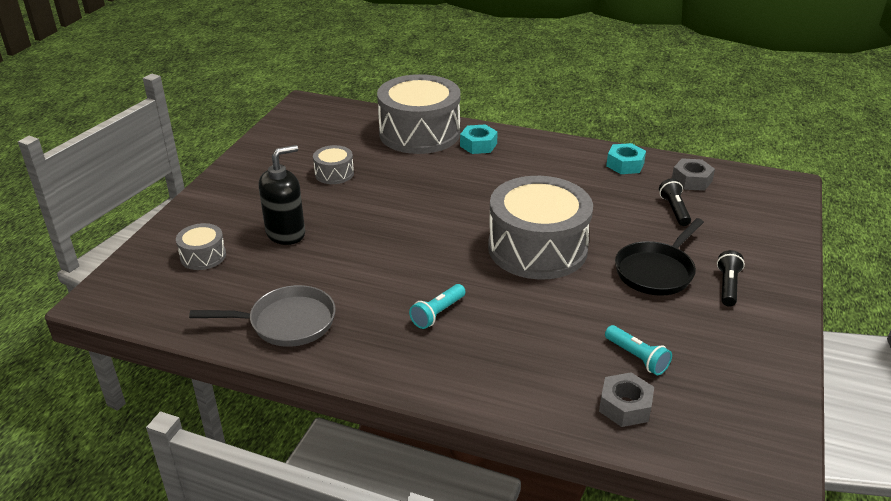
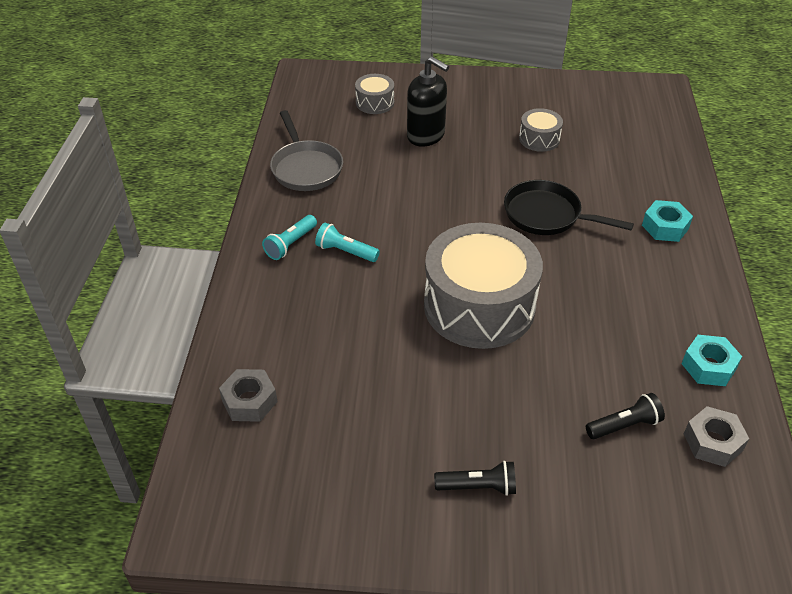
camera: 75 degrees right, 10 degrees up
(419, 133) = (658, 177): grey drum -> none
(637, 357) = (322, 406): turquoise flashlight -> turquoise flashlight (291, 244)
(656, 271) = (480, 413): black pan -> black pan (547, 215)

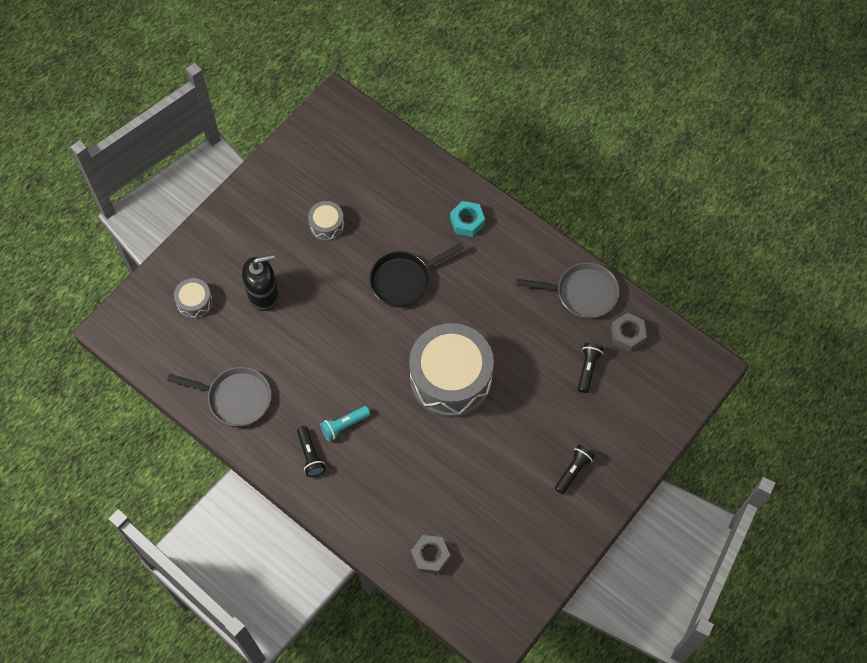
camera: 55 degrees left, 20 degrees up
(291, 244) = (310, 455): turquoise flashlight -> black flashlight
(708, 366) = (582, 293): turquoise nut -> grey pan

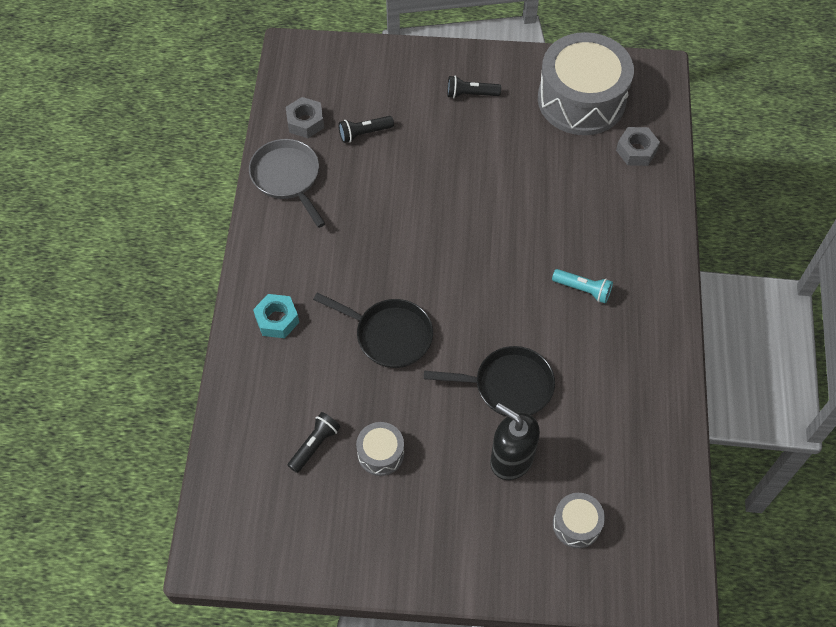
camera: 125 degrees left, 5 degrees down
(235, 398) = (641, 404): grey pan -> none
(310, 455) = (636, 298): black flashlight -> black flashlight (314, 445)
(312, 327) = (508, 386): none -> black pan
(450, 379) = (462, 231): grey drum -> grey drum (581, 100)

